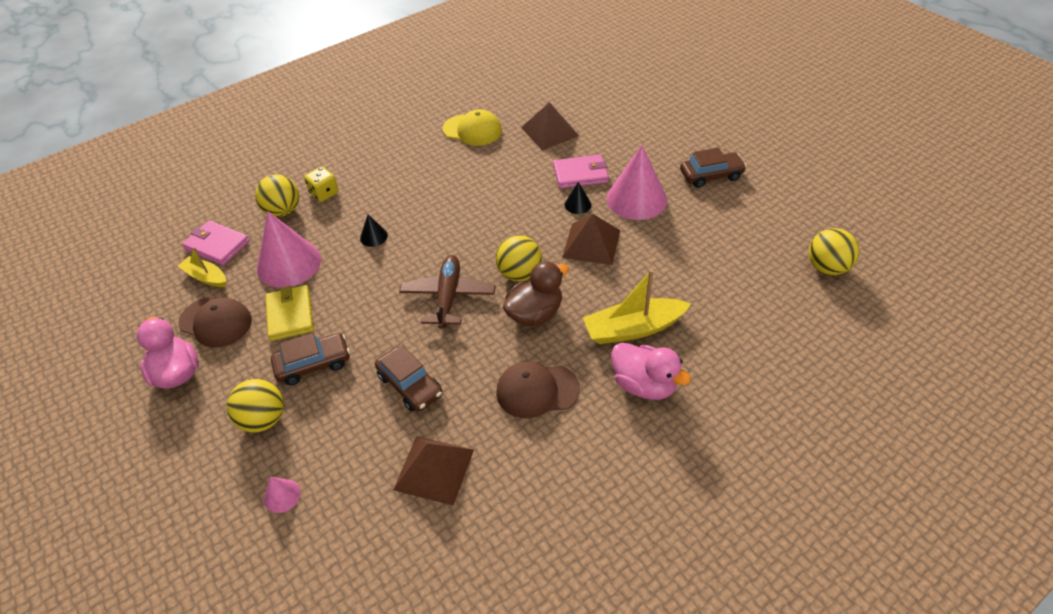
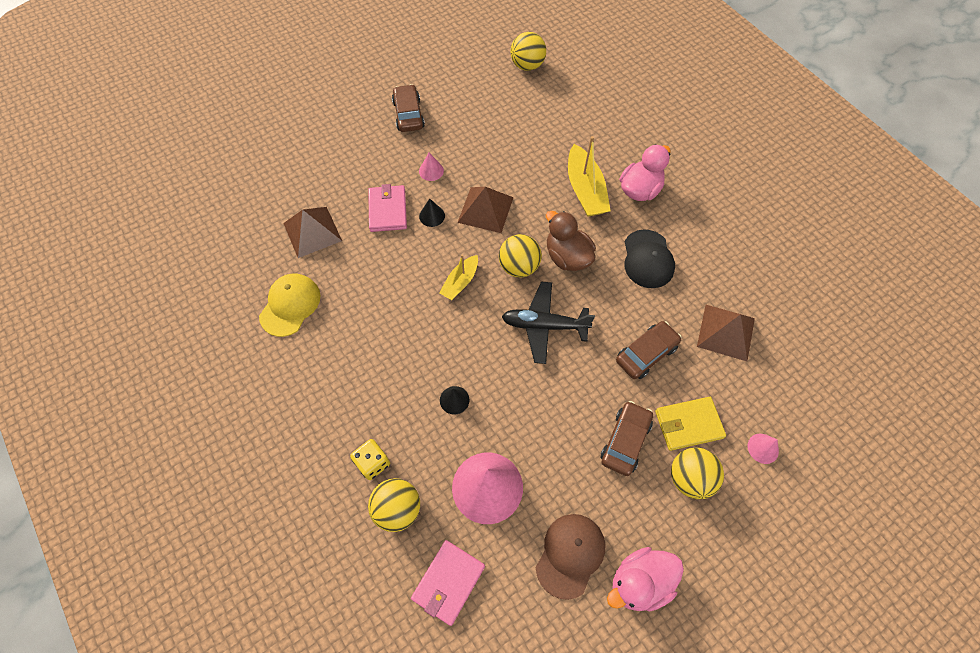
camera: 90 degrees left, 15 degrees up
(206, 277) = (501, 584): yellow boat -> yellow boat (460, 282)
(290, 315) = (562, 473): yellow wallet -> yellow wallet (688, 424)
(313, 364) = (625, 441): brown car -> brown car turned 45 degrees clockwise
(448, 297) = (544, 325): brown plane -> black plane
(537, 390) = (648, 259): brown cap -> black cap
(636, 199) = (431, 171): pink cone -> pink cone, size x0.45

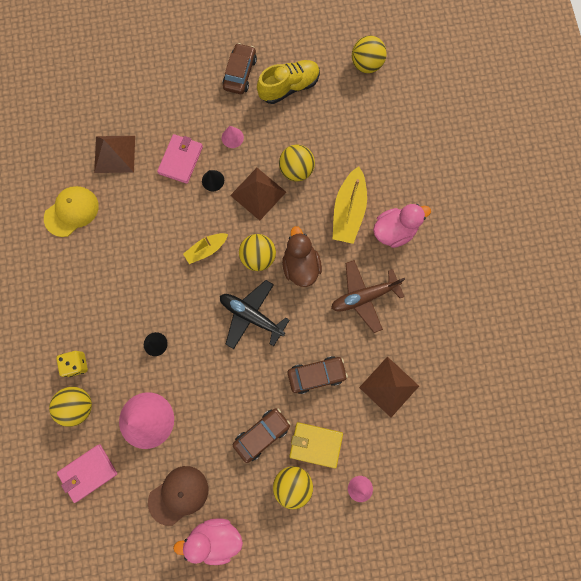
camera: 25 degrees right, 15 degrees up
(464, 109) = (289, 87): none -> yellow shoe
(512, 175) = (296, 170): none -> yellow ball
(648, 259) = (364, 296): black cap -> brown plane

